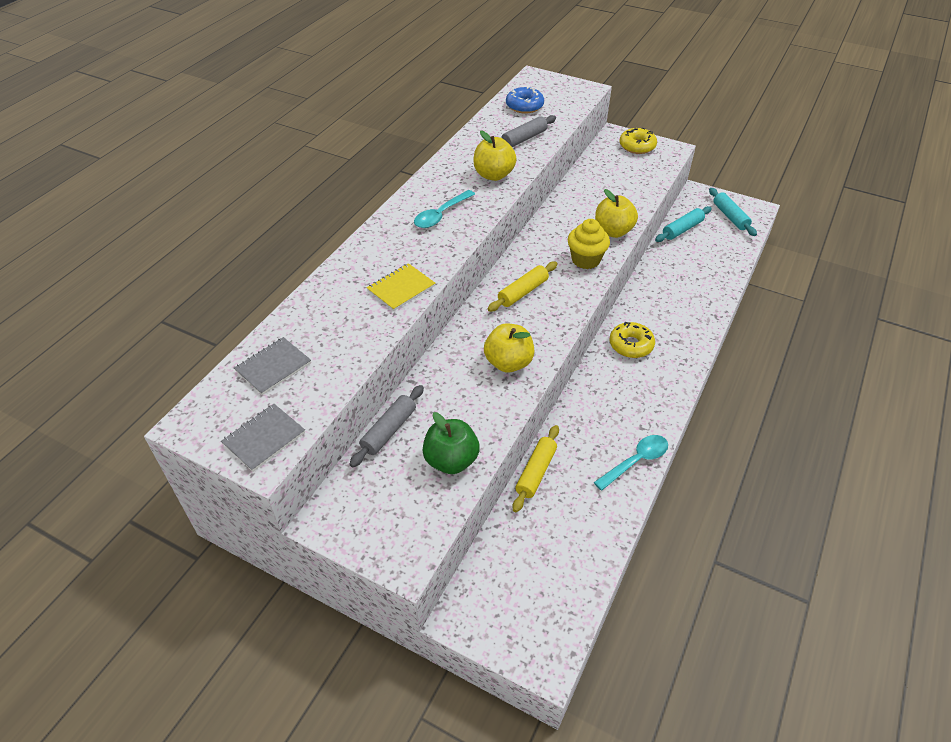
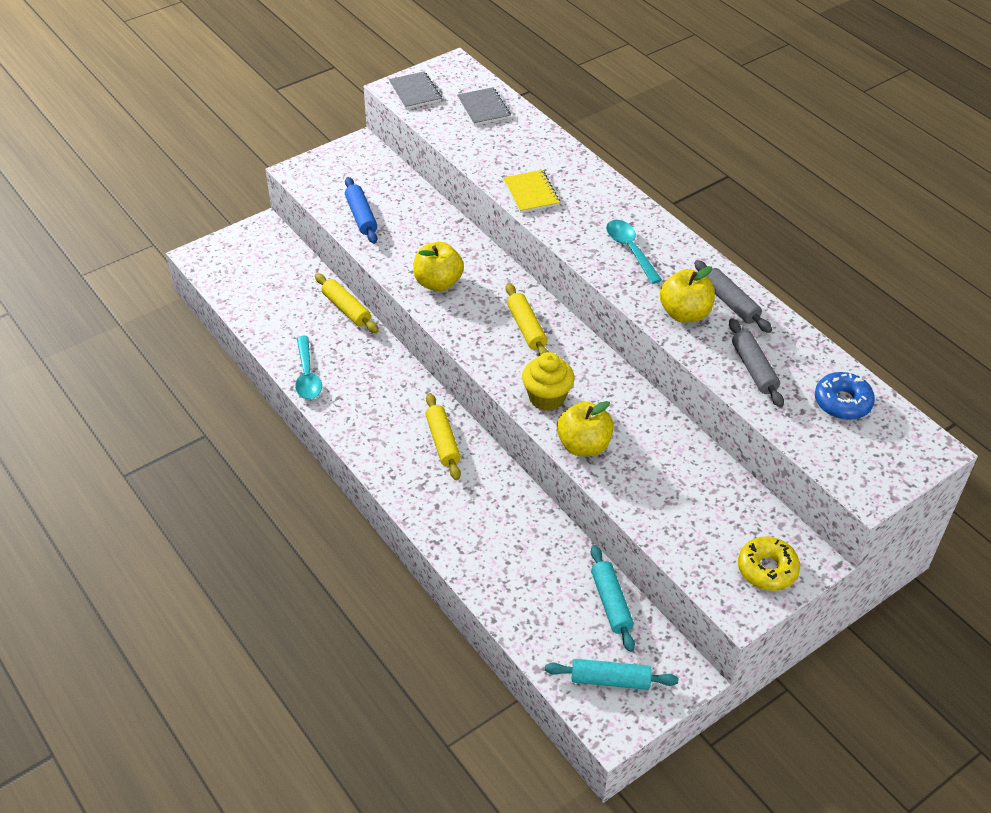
camera: 115 degrees right, 0 degrees up
(389, 430) = (416, 193): grey rolling pin -> grey rolling pin (730, 303)
(451, 460) = (361, 216): green apple -> blue rolling pin
(631, 345) = (443, 442): yellow donut -> yellow rolling pin

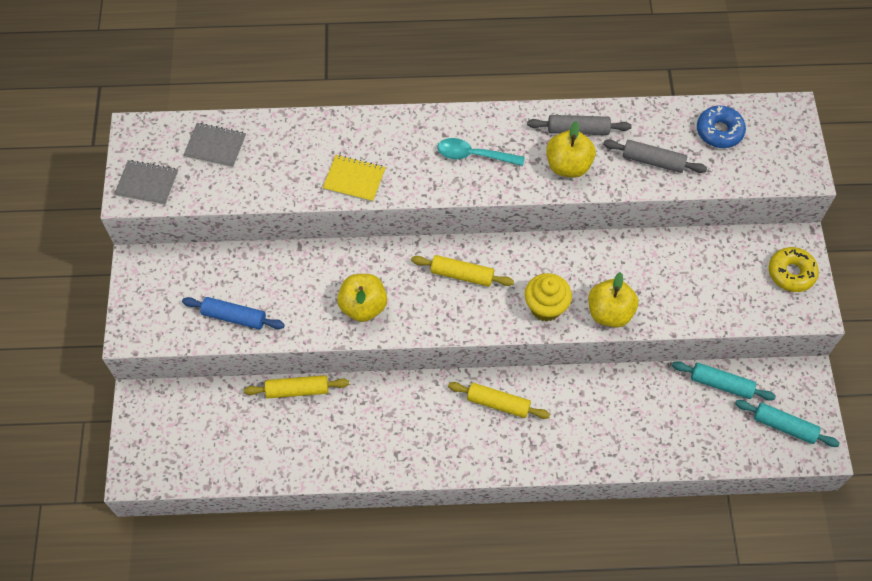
camera: 55 degrees left, 15 degrees up
(307, 376) = (354, 464): turquoise spoon -> none
(610, 680) = (784, 426): turquoise rolling pin -> turquoise rolling pin turned 75 degrees clockwise

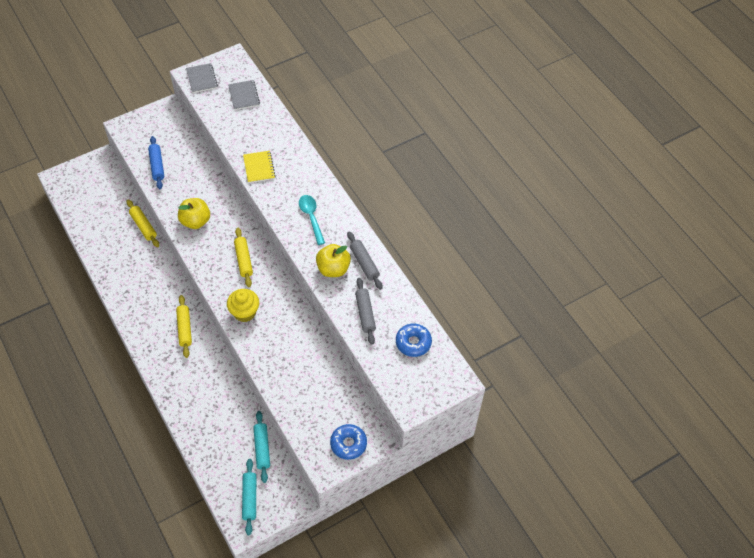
camera: 60 degrees right, 5 degrees down
(609, 312) = (259, 348): yellow apple -> none
(791, 273) = (348, 444): yellow donut -> blue donut

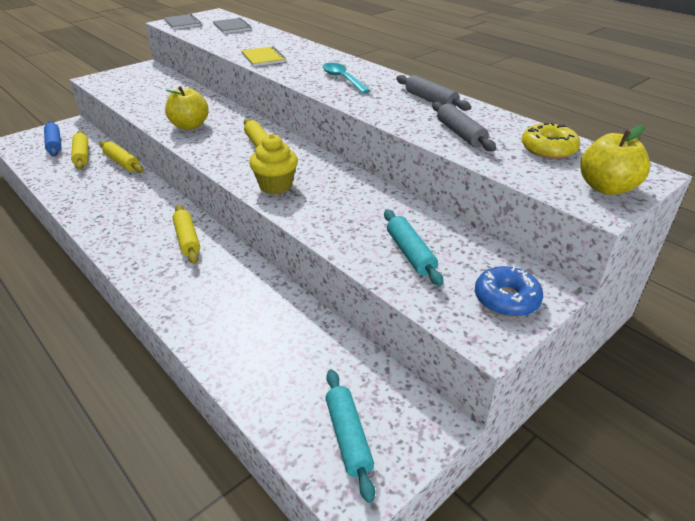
camera: 10 degrees left, 20 degrees down
(112, 210) = (82, 155): none -> yellow rolling pin
(157, 166) = (136, 96): blue rolling pin -> blue rolling pin (54, 144)
(262, 448) = (345, 357): turquoise rolling pin -> turquoise rolling pin (410, 253)
(333, 269) = (392, 107): yellow apple -> yellow apple (606, 188)
(413, 343) = (548, 149): blue donut -> yellow donut

